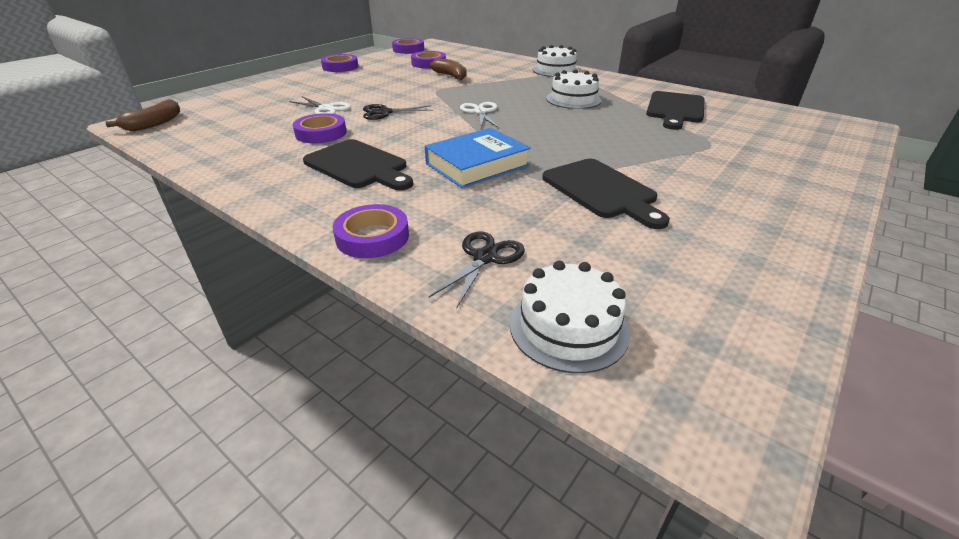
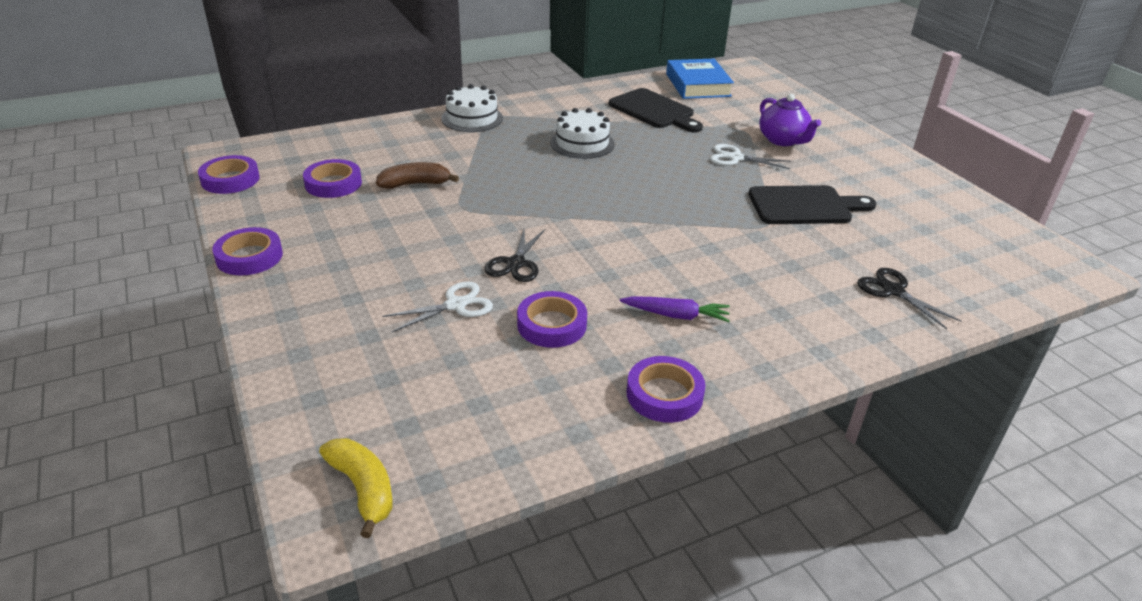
camera: 65 degrees left, 0 degrees up
(154, 124) = (363, 489): brown banana -> yellow banana
(358, 166) = (676, 315): black cutting board -> purple carrot
(372, 237) = (841, 338): purple tape -> purple tape (664, 394)
(477, 164) = (717, 246): blue book -> blue book (697, 85)
(480, 112) = (572, 203): white scissors -> white scissors (735, 158)
(568, 327) = (986, 284): white cake -> none
(726, 163) = (783, 140): none -> purple teapot

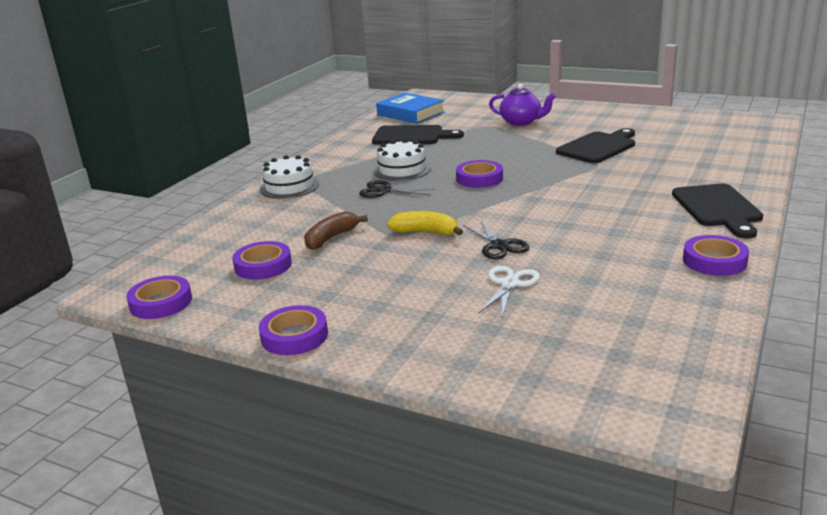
camera: 35 degrees left, 10 degrees down
(363, 489) = (665, 398): yellow banana -> yellow banana (425, 232)
(552, 325) = (588, 263): purple tape -> purple tape (479, 178)
(676, 315) = (643, 225): purple carrot -> none
(735, 158) = (513, 140): white scissors -> none
(787, 341) = (718, 208): none -> black cutting board
(893, 291) = (716, 164): black scissors -> black scissors (384, 191)

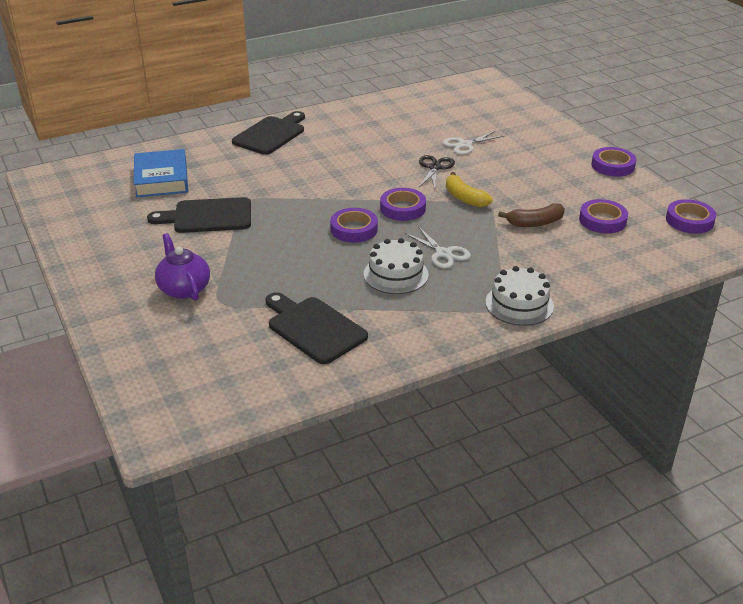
camera: 145 degrees left, 10 degrees up
(384, 191) = (443, 253): black scissors -> white scissors
(410, 114) = (245, 384): blue book -> blue book (161, 179)
(714, 261) = (345, 113): purple tape -> purple tape (402, 208)

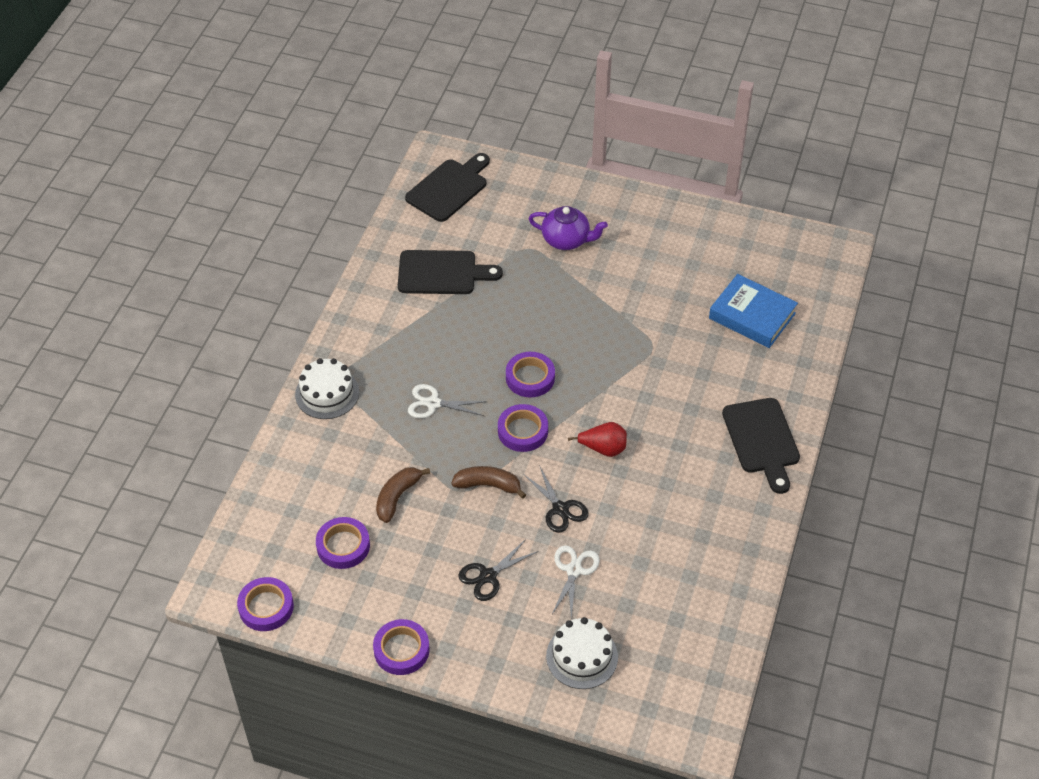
camera: 135 degrees right, 15 degrees up
(208, 216) = (653, 307): black cutting board -> black cutting board (449, 188)
(365, 176) = (603, 449): none -> red pear
(395, 274) = (444, 356): white cake -> white cake (582, 656)
(464, 198) = (488, 485): yellow banana -> brown banana
(520, 166) = (488, 576): none -> black scissors

